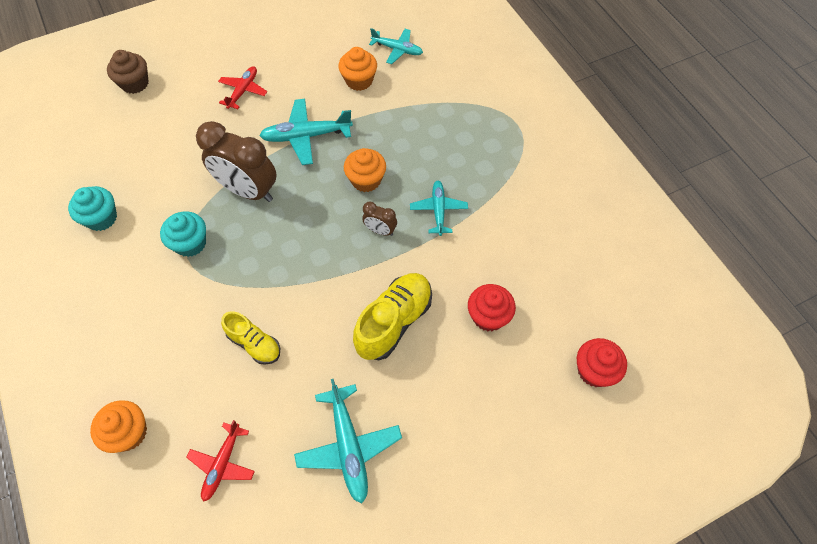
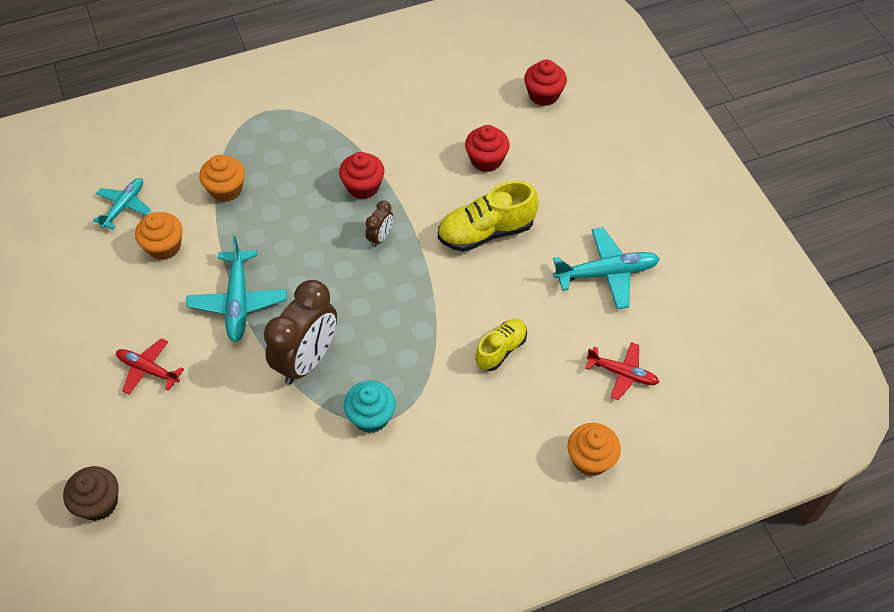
camera: 85 degrees left, 5 degrees down
(101, 218) = (320, 519): turquoise cupcake -> none
(366, 180) = (313, 246): orange cupcake -> orange cupcake (226, 189)
(394, 322) = (486, 232): yellow shoe -> yellow shoe turned 60 degrees counterclockwise
(438, 210) = (363, 187): turquoise plane -> red cupcake

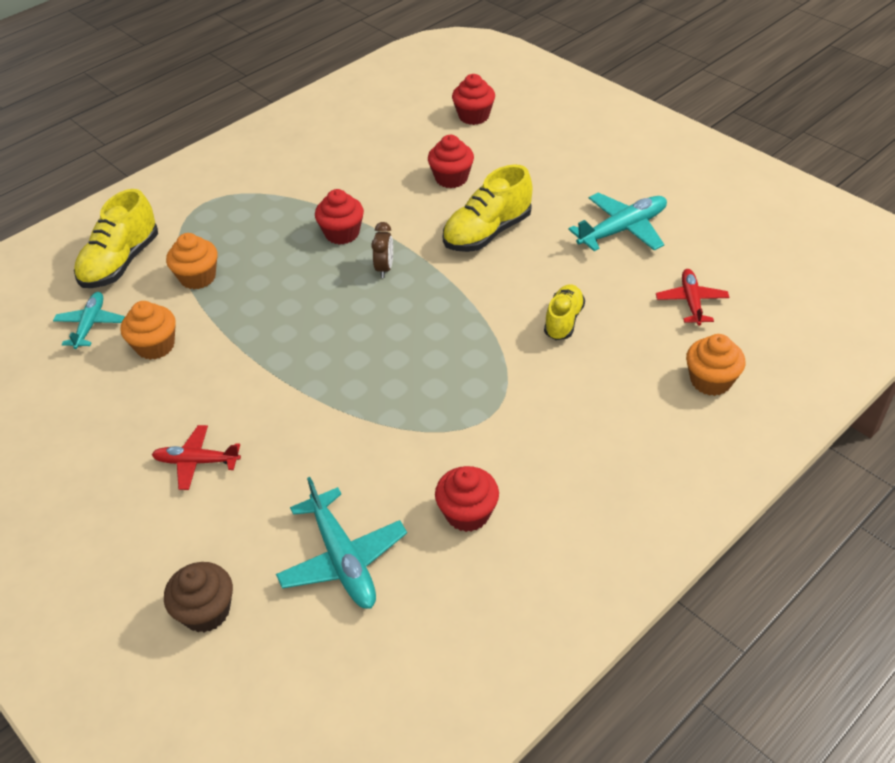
camera: 20 degrees left, 10 degrees down
(173, 151) = (121, 263): none -> yellow shoe
(238, 301) = (265, 367): turquoise plane -> turquoise plane (342, 558)
(307, 360) = (370, 394): brown clock -> none
(326, 501) = (467, 513): none -> red cupcake
(371, 417) = (469, 421): turquoise cupcake -> none
(622, 373) = (691, 302): red plane -> red plane turned 90 degrees counterclockwise

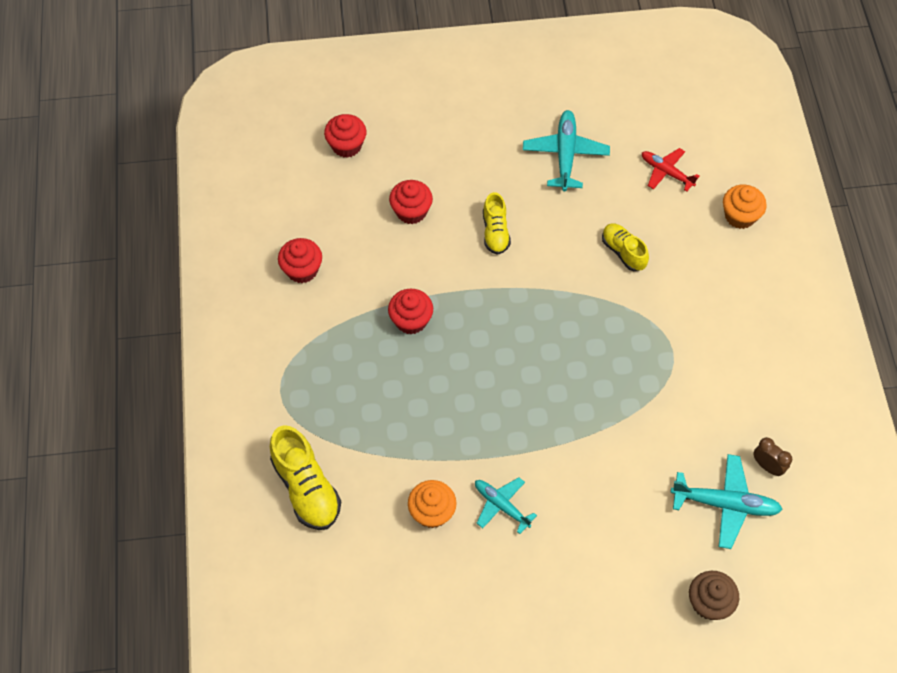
camera: 55 degrees left, 15 degrees up
(90, 325) = (367, 545): turquoise plane -> turquoise plane (501, 506)
(197, 462) = (576, 544): red plane -> none
(198, 277) = (375, 444): orange cupcake -> none
(384, 268) = (476, 318): brown clock -> brown clock (767, 466)
(467, 513) = (741, 415): red cupcake -> red cupcake (302, 270)
(487, 233) = (495, 232): yellow shoe -> yellow shoe, size x0.62

